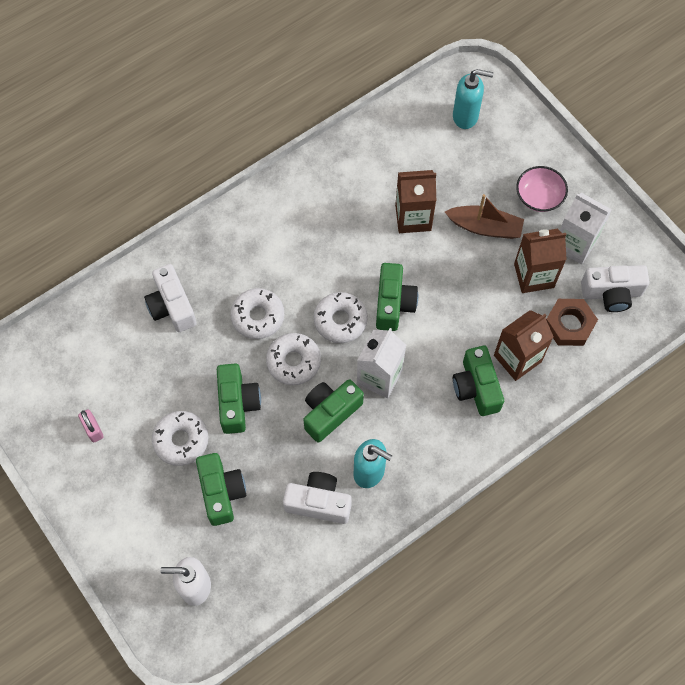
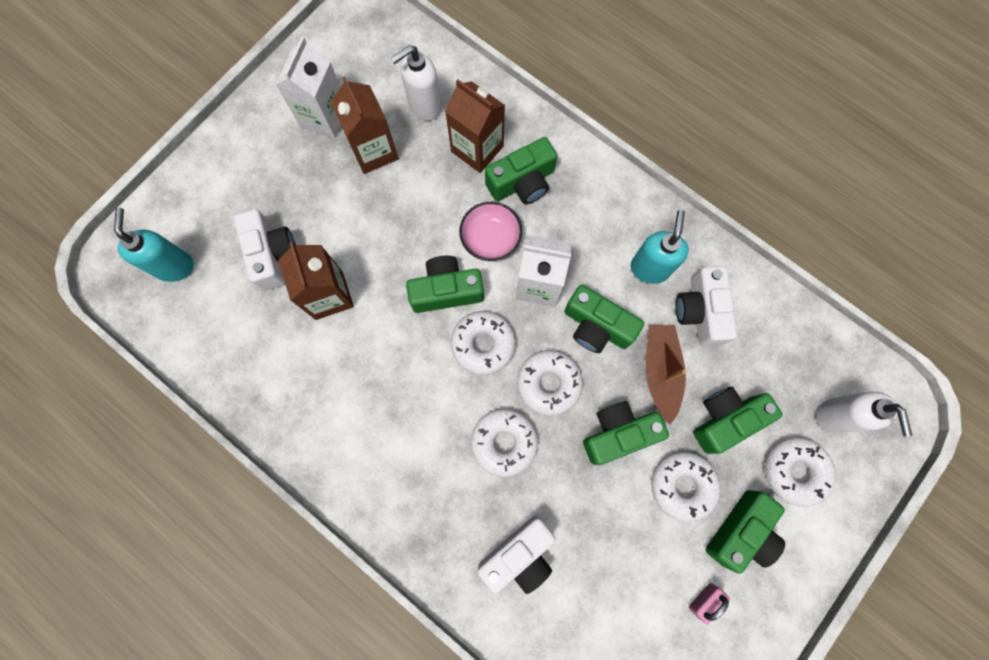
camera: 105 degrees left, 10 degrees up
(131, 474) = (740, 531): none -> green camera
(162, 534) = (794, 471): none -> white donut
(485, 227) = (324, 213): brown boat -> brown boat (660, 372)
(539, 197) = (272, 164): pink bowl -> pink bowl (490, 238)
(569, 325) = (424, 106): brown nut -> white soap dispenser
(611, 293) = (376, 72): white camera -> white camera (272, 255)

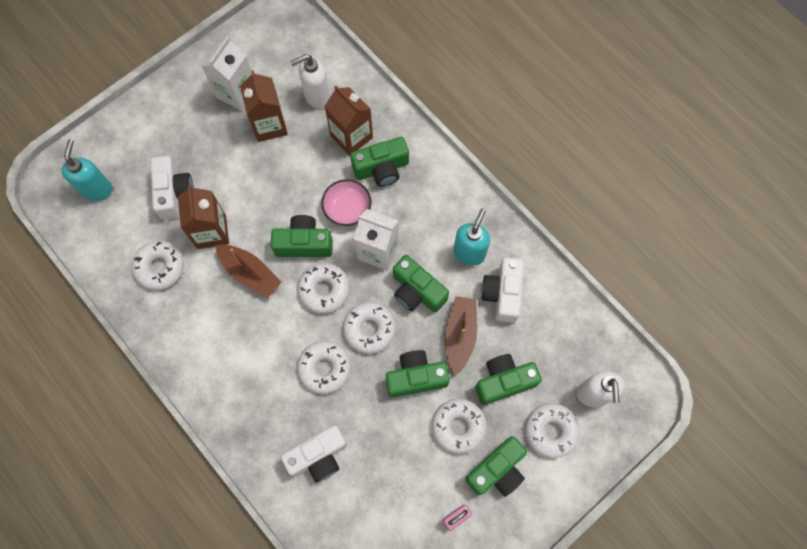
camera: 10 degrees right, 5 degrees down
(273, 351) = (160, 267): none -> white donut
(387, 339) = (250, 273): none -> brown boat

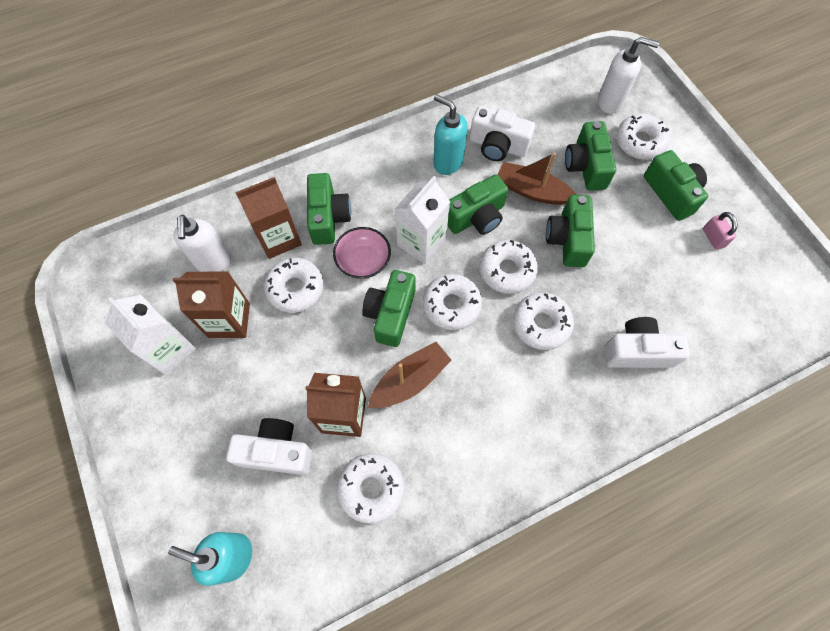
camera: 75 degrees left, 5 degrees down
(318, 456) = (637, 351): white camera -> white camera turned 75 degrees counterclockwise
(458, 426) = (624, 215): white donut -> white donut (295, 288)

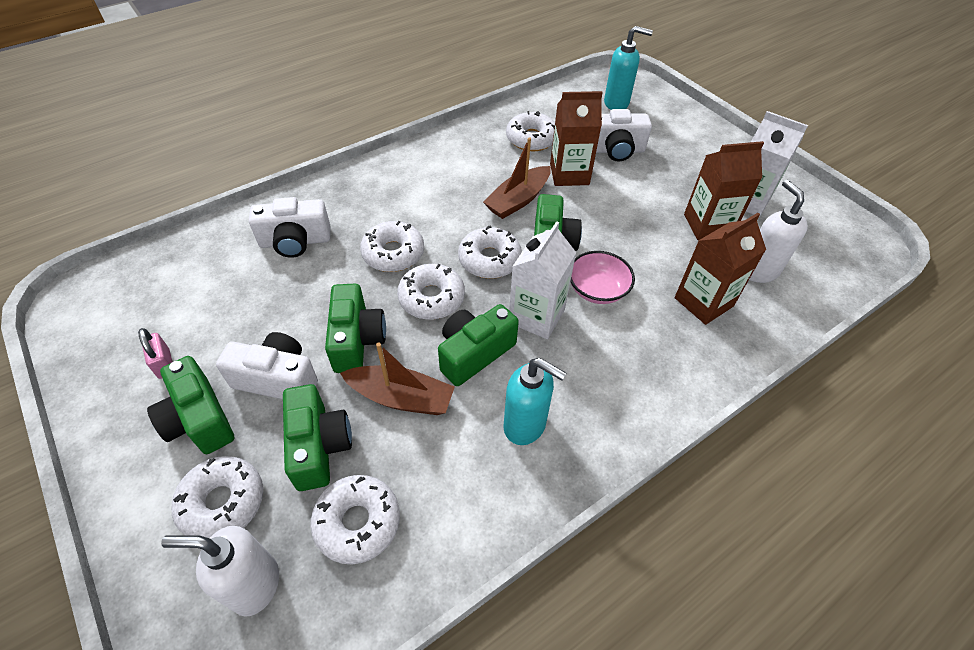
camera: 170 degrees right, 15 degrees down
(295, 288) = (658, 257): white donut -> white donut (357, 522)
(328, 218) = (658, 331): green camera -> none
(497, 146) = (454, 463): white camera -> white camera (277, 379)

